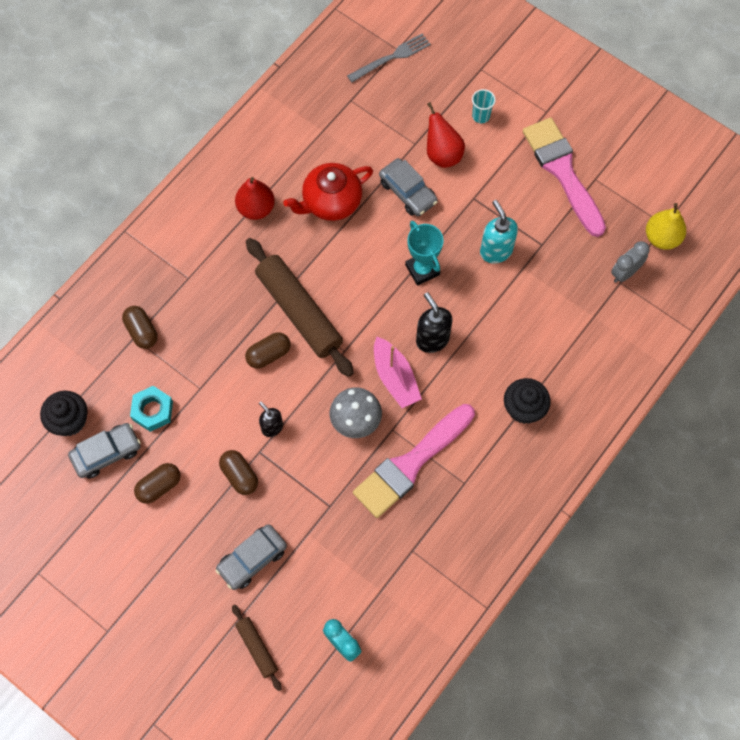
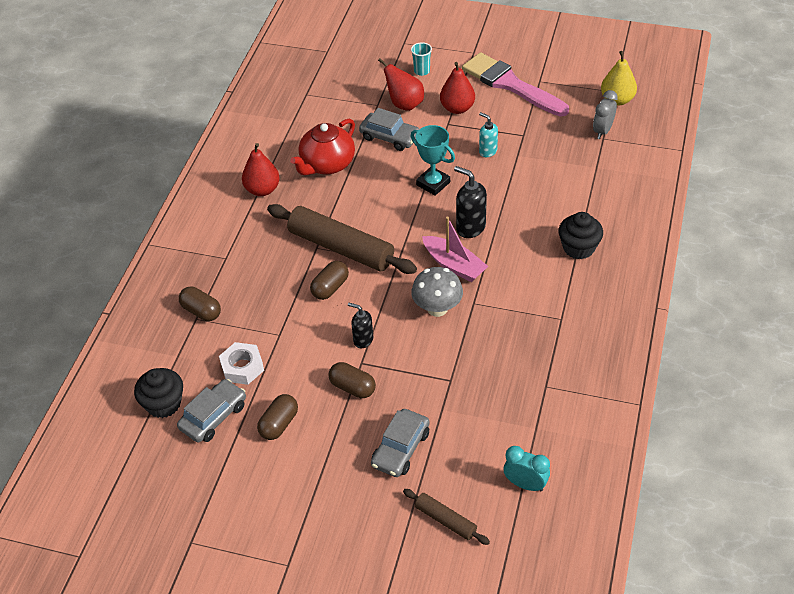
camera: 20 degrees left, 20 degrees down
(152, 410) = (242, 367): turquoise nut -> white nut
(391, 58) = (325, 58): grey fork -> none
(410, 464) = (505, 322): pink brush -> none
(493, 182) = (457, 108): none -> red pear
(495, 251) = (487, 151): turquoise soap dispenser -> turquoise soap dispenser, size x0.64

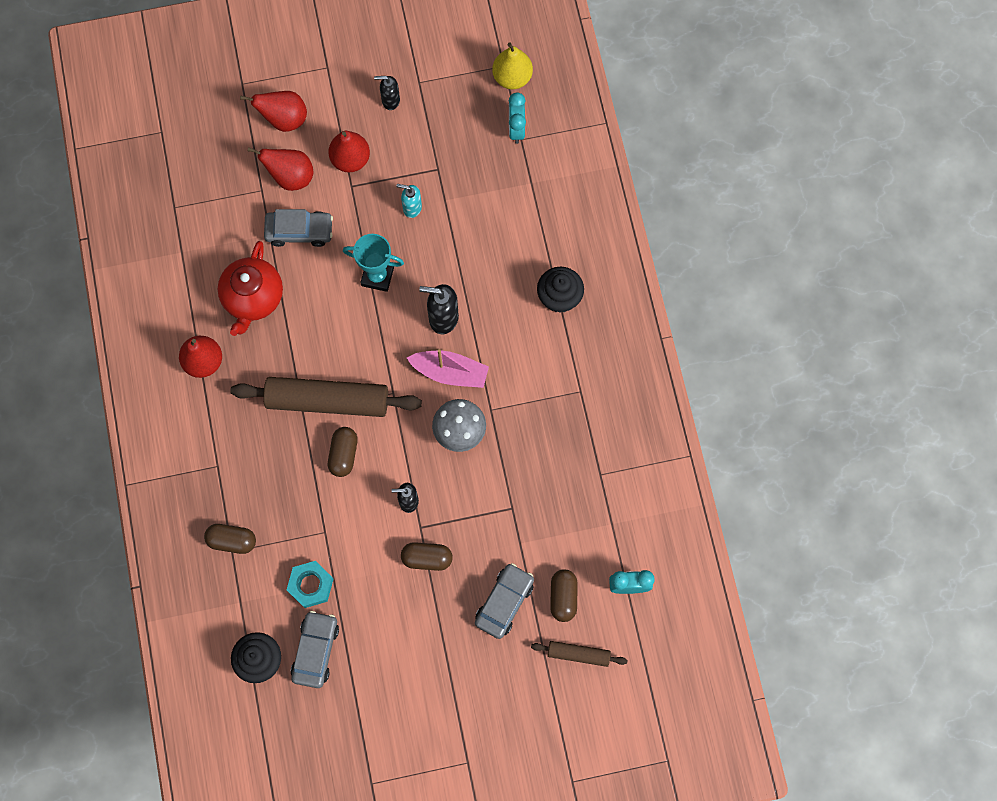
camera: 30 degrees left, 25 degrees up
(242, 367) = (311, 585): white nut -> turquoise nut
(279, 424) = (381, 629): brown capsule -> brown capsule (563, 597)
(400, 449) = (504, 602): grey car -> grey car turned 150 degrees counterclockwise
(422, 71) = (284, 119): turquoise cup -> red pear
(510, 84) = (390, 100): pink brush -> black soap dispenser
(602, 131) = (516, 129): grey clock -> turquoise clock

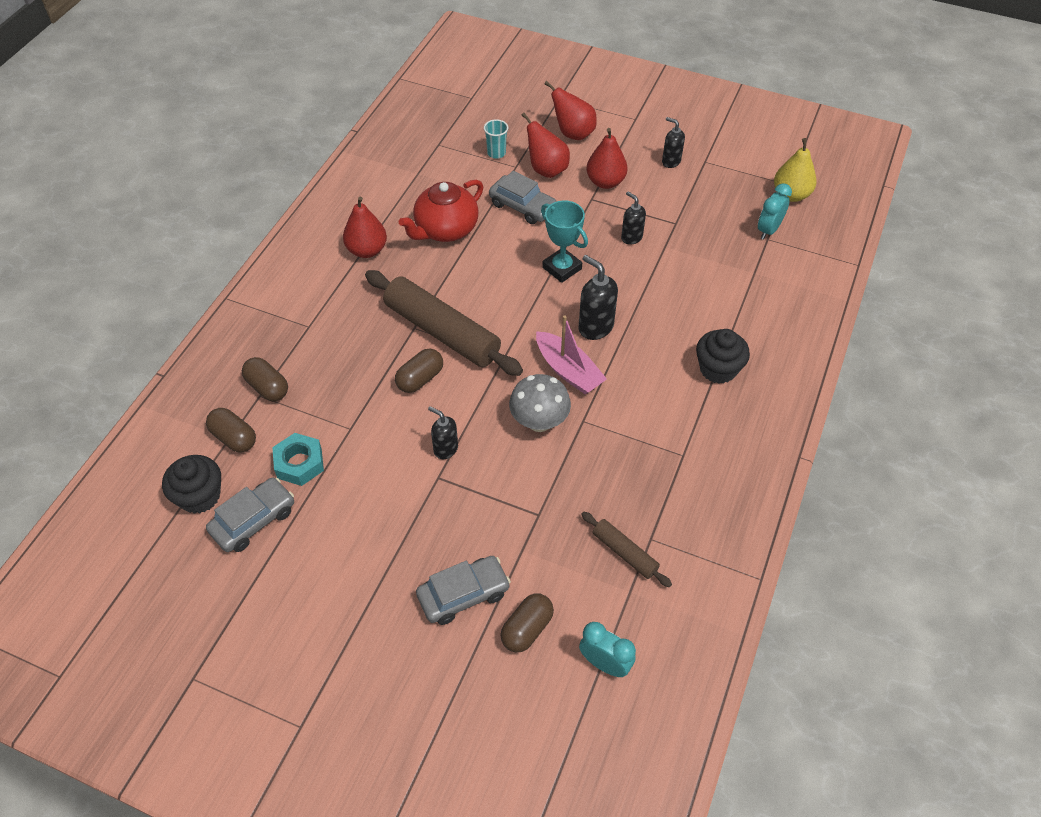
camera: 35 degrees right, 20 degrees down
(233, 185) = (496, 153): none -> turquoise cup
(412, 208) = (631, 237): turquoise soap dispenser -> black soap dispenser
(427, 558) = (422, 507): brown capsule -> brown capsule (234, 438)
(578, 654) = (500, 697): brown rolling pin -> brown rolling pin (624, 553)

